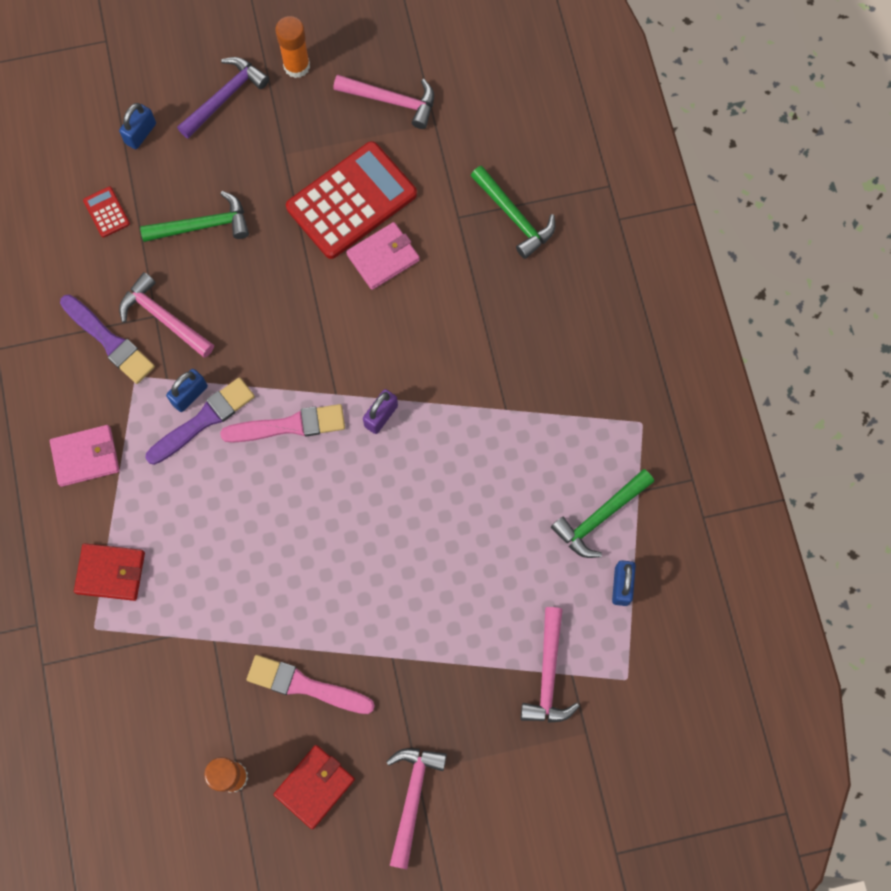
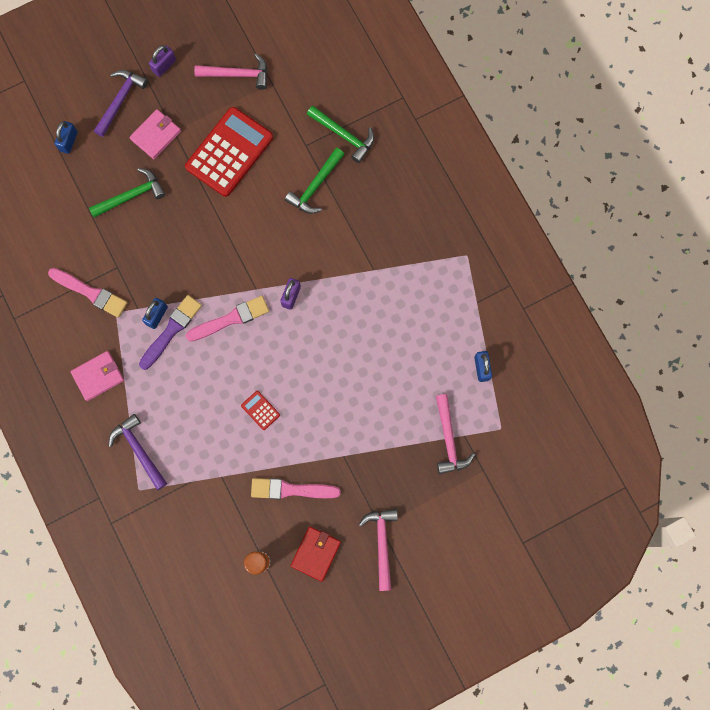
camera: 15 degrees left, 5 degrees up
(106, 212) = (61, 203): red calculator -> red calculator (260, 410)
(109, 341) = (90, 293): purple brush -> pink brush
(110, 573) = (139, 450): red wallet -> purple hammer
(163, 318) = (123, 267): pink hammer -> none
(296, 66) = (164, 66): orange glue stick -> purple padlock
(383, 257) = (262, 186): pink wallet -> pink wallet (156, 135)
(600, 517) = (455, 326): green hammer -> green hammer (315, 186)

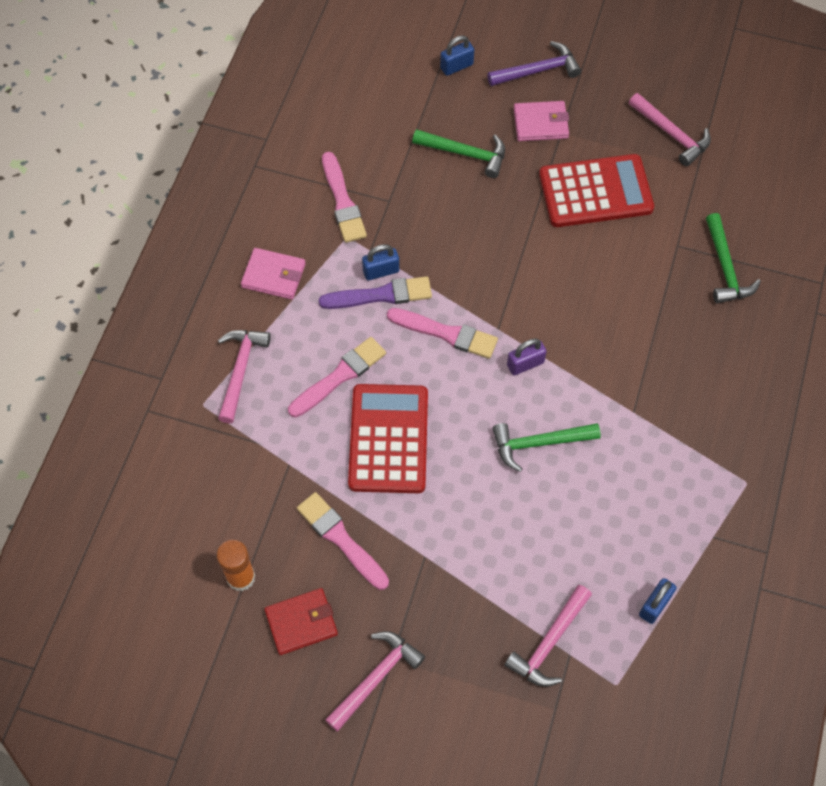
camera: 45 degrees right, 15 degrees down
(139, 450) = (240, 370): purple hammer -> pink hammer
(164, 66) = (608, 74): purple padlock -> none
(197, 400) = (340, 376): none -> pink brush
(260, 410) = (388, 439): red calculator -> red calculator, size x2.43
(315, 186) = (650, 288): green hammer -> green hammer (538, 443)

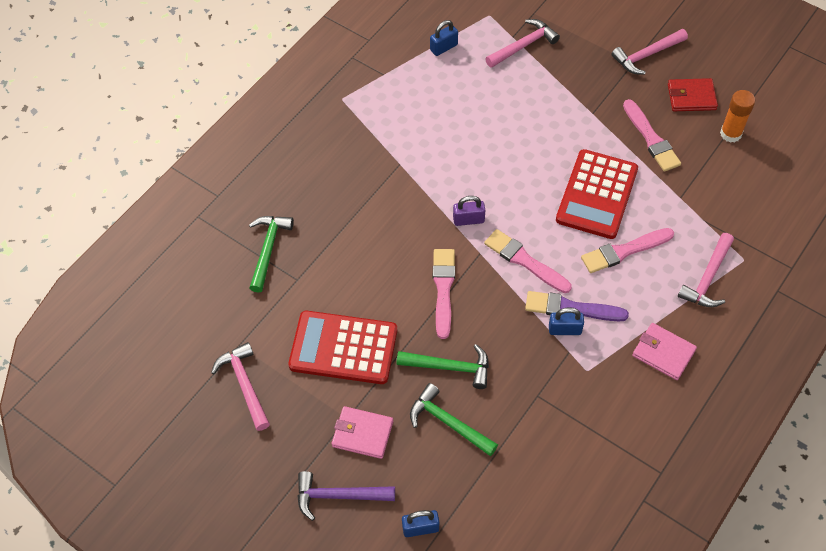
camera: 160 degrees left, 5 degrees down
(342, 201) = (582, 407): pink brush -> pink brush (443, 289)
(538, 443) = (481, 161): green hammer -> green hammer (450, 367)

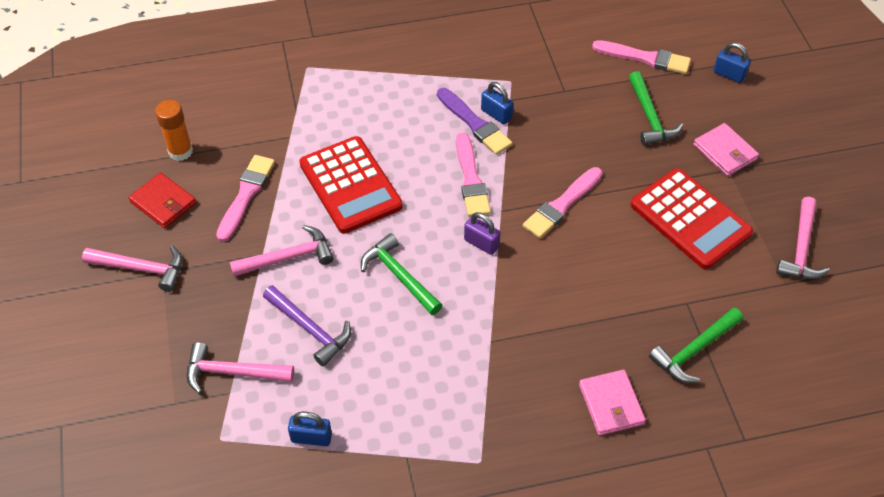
camera: 140 degrees left, 5 degrees down
(338, 496) = (776, 127): purple hammer -> purple hammer (310, 329)
(450, 367) = (613, 149): green hammer -> green hammer (399, 276)
(597, 195) = (350, 185): red calculator -> red calculator turned 90 degrees clockwise
(624, 251) = (385, 132): pink brush -> pink brush (645, 58)
(663, 353) = (443, 55): pink wallet -> pink wallet (611, 404)
(707, 278) = (349, 74): pink hammer -> pink hammer (288, 257)

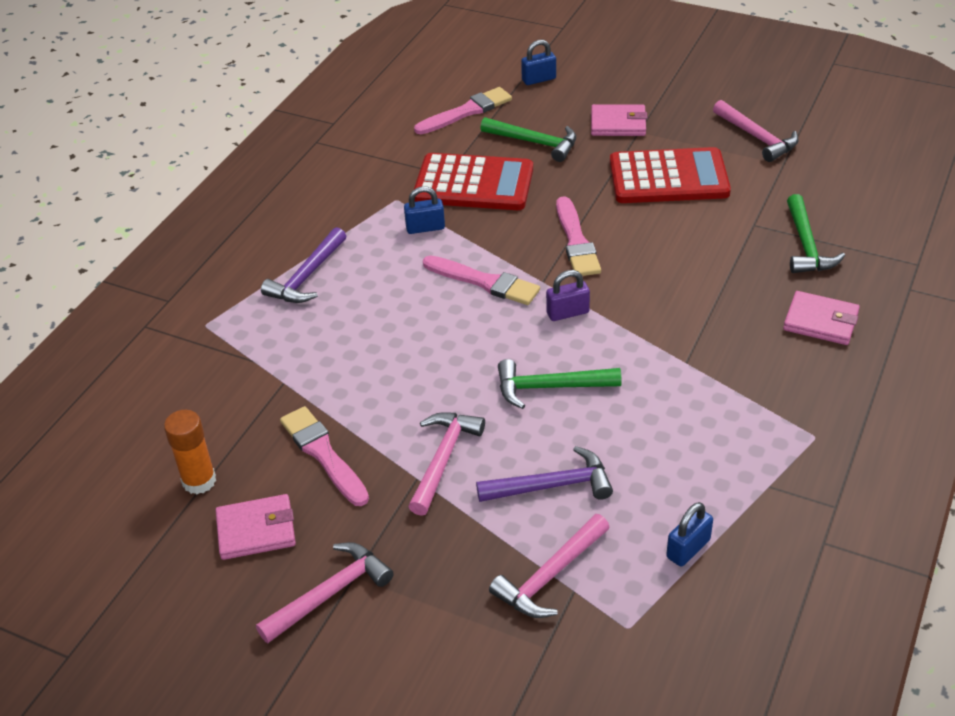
camera: 50 degrees left, 10 degrees down
(163, 203) = (256, 530): red wallet -> pink wallet
(350, 185) = (400, 367): red calculator -> red calculator (473, 184)
(392, 86) = (307, 277): none -> purple hammer
(474, 124) = (420, 247): purple brush -> none

